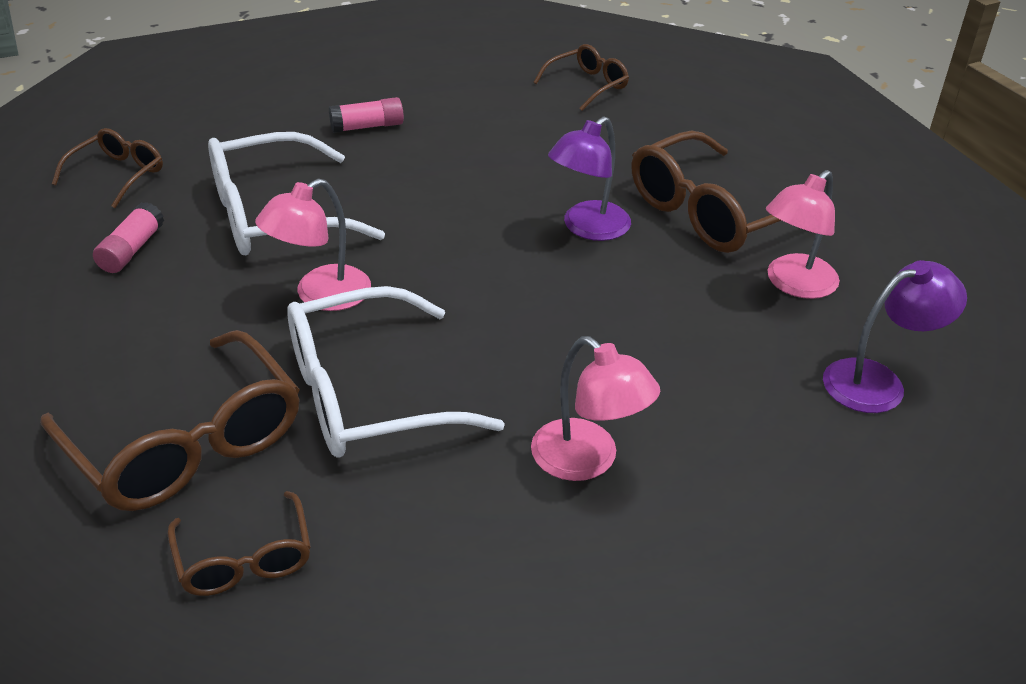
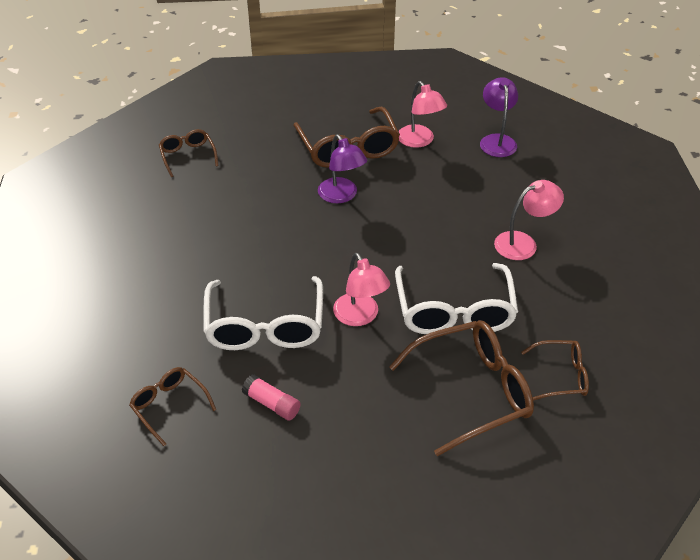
camera: 70 degrees left, 5 degrees up
(367, 126) = (179, 264): pink glue stick -> none

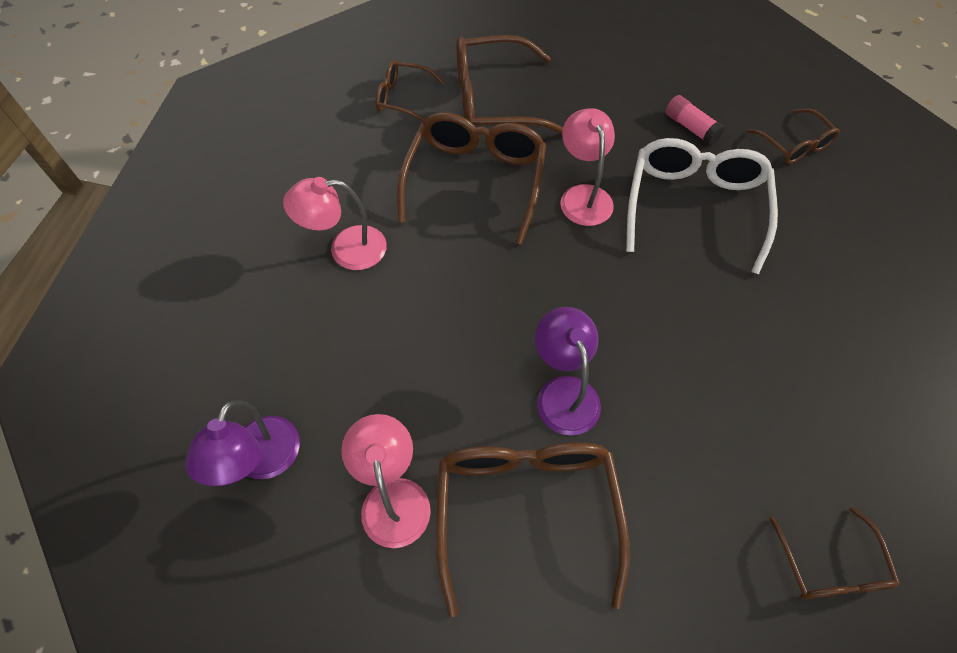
camera: 165 degrees left, 15 degrees up
(454, 311) = (475, 180): white glasses -> brown glasses

